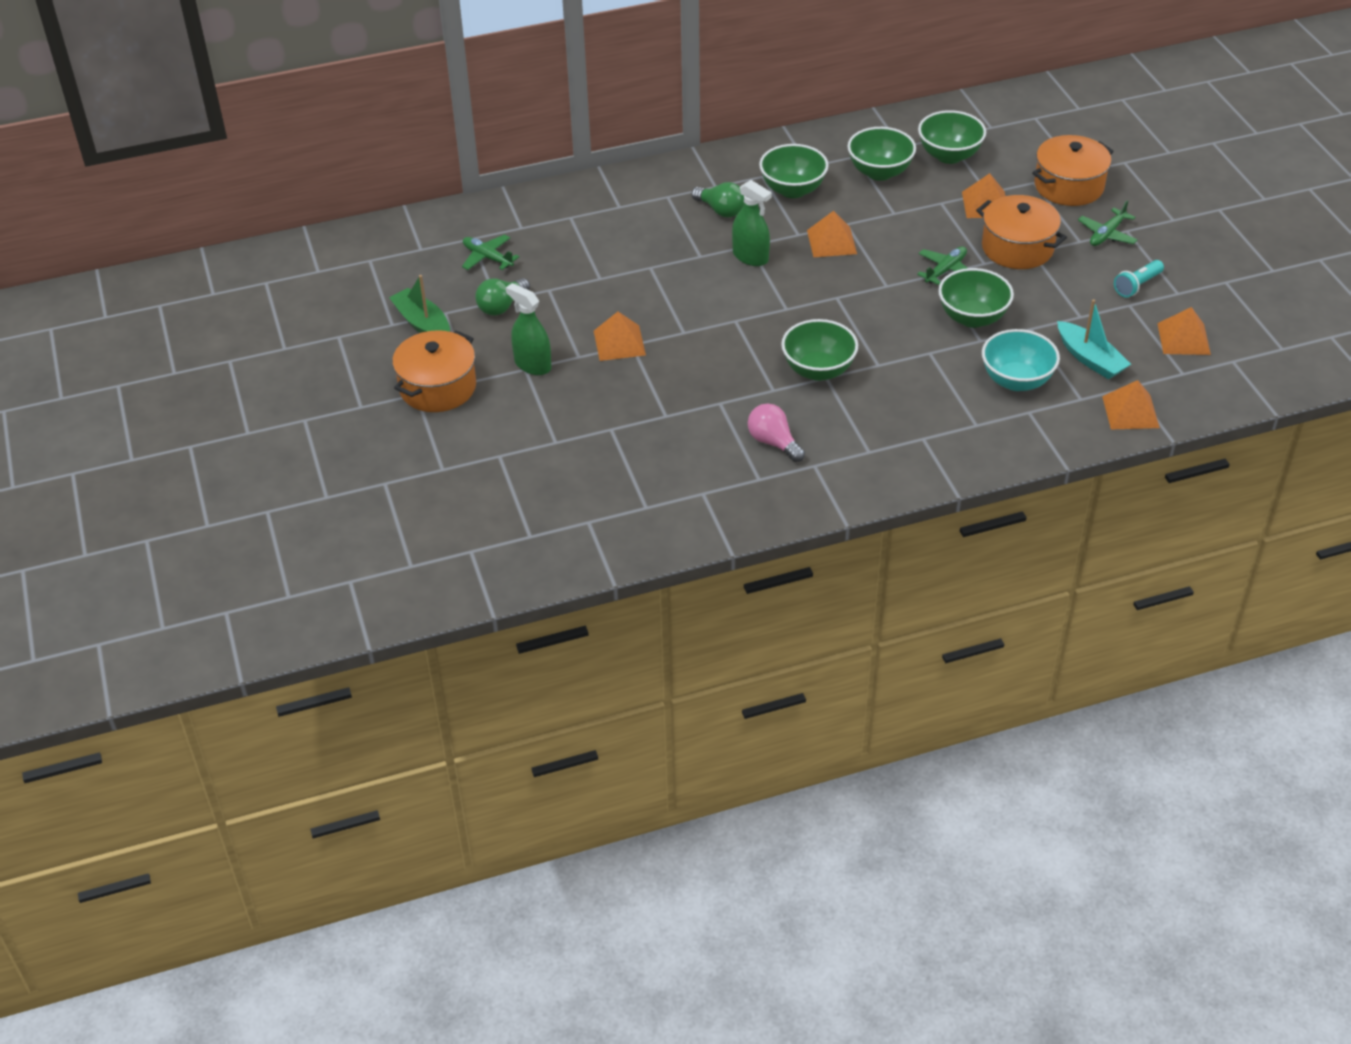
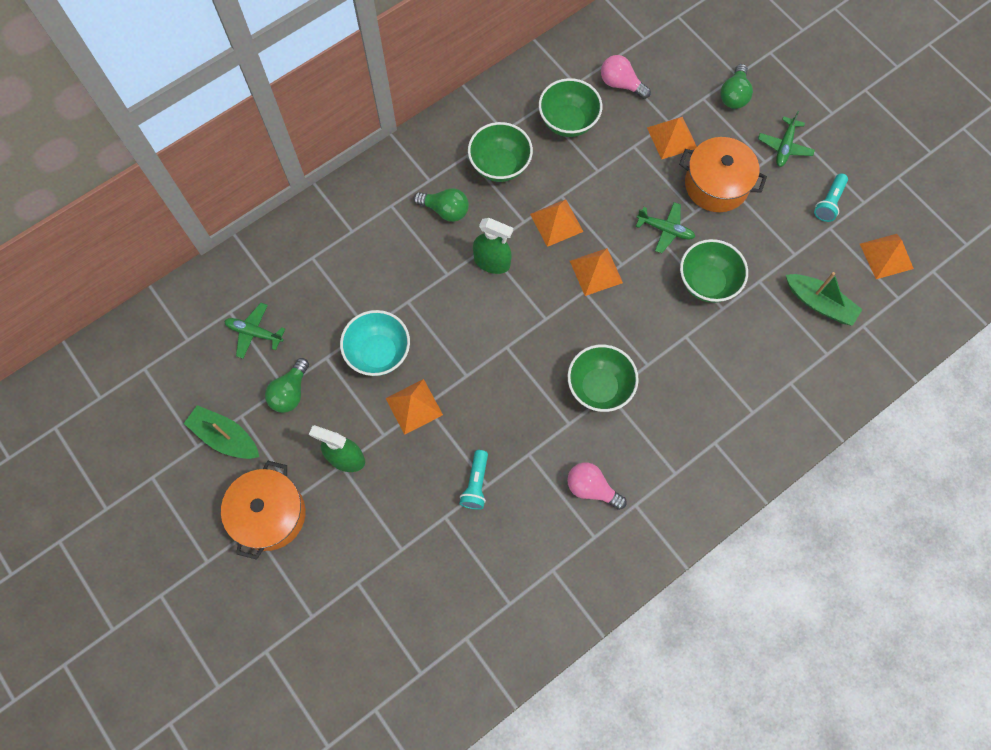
camera: 20 degrees left, 25 degrees up
(654, 412) = (476, 484): none -> turquoise flashlight
(946, 270) = (665, 230): green plane -> green plane turned 90 degrees clockwise
(949, 155) = (621, 84): green bowl -> pink light bulb
(1016, 380) = (768, 348): turquoise bowl -> turquoise bowl (378, 353)
(1069, 186) = (734, 95): orange pot -> green light bulb
(1090, 359) = (819, 303): turquoise boat -> green boat
(1130, 412) = (872, 357): orange pyramid -> orange pyramid (596, 271)

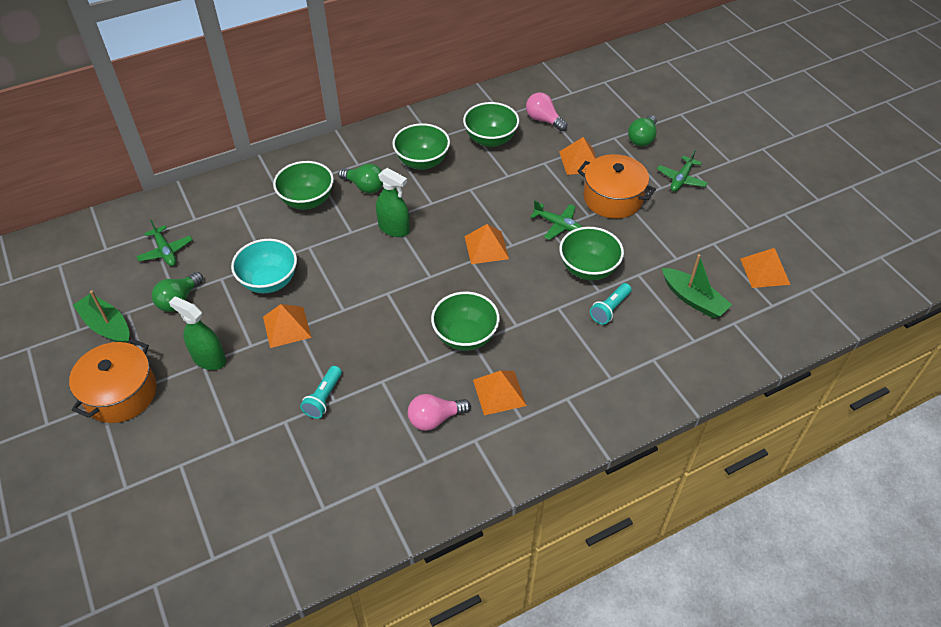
camera: 10 degrees right, 20 degrees down
(254, 332) = (165, 251): green plane -> green plane turned 150 degrees counterclockwise
(388, 240) = (307, 201): none -> green bowl
(556, 222) = (460, 207): orange pyramid -> orange pyramid (499, 392)
(591, 488) = (435, 419): pink light bulb -> pink light bulb turned 60 degrees counterclockwise
(829, 202) = (716, 224): turquoise flashlight -> turquoise flashlight (610, 309)

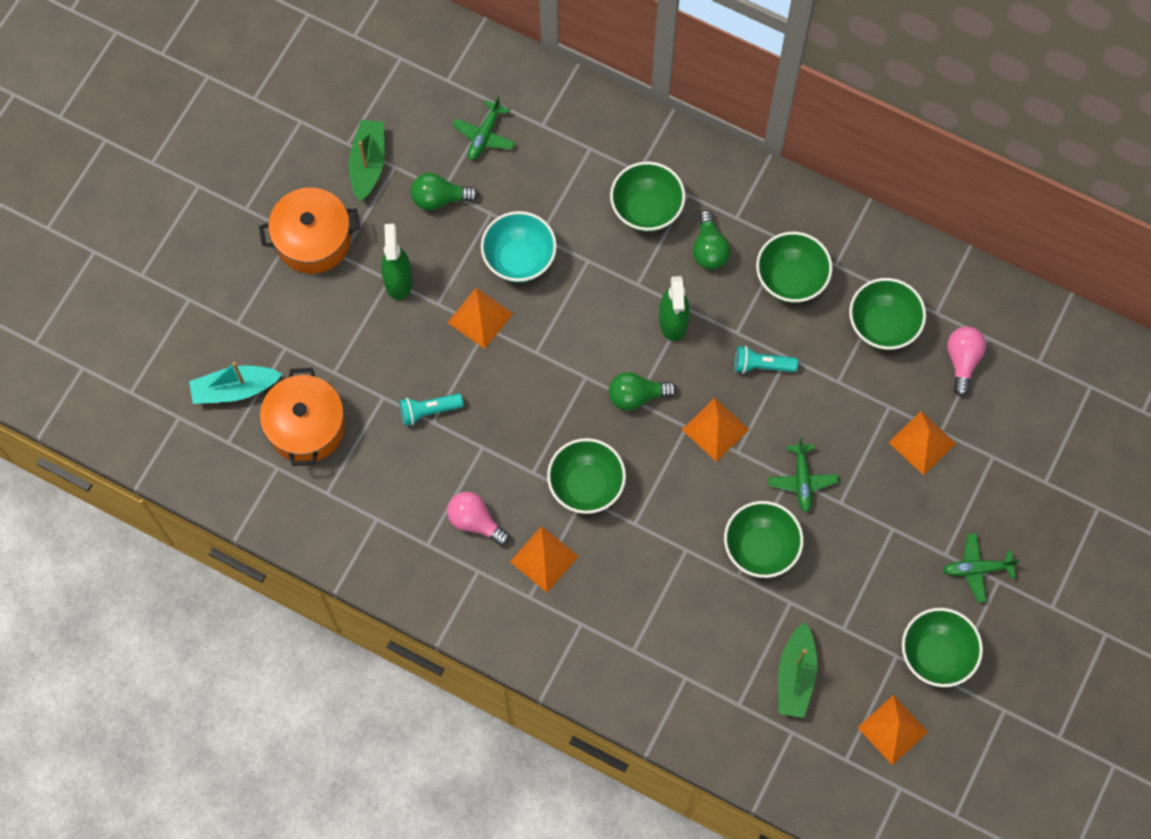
camera: 55 degrees right, 20 degrees up
(175, 524) = (235, 389): none -> turquoise boat
(610, 309) = (721, 600): turquoise flashlight -> turquoise flashlight (762, 365)
(613, 198) = (887, 513): orange pot -> orange pot (306, 427)
(642, 139) = (1015, 489): green light bulb -> green light bulb (636, 396)
(725, 225) = (936, 654): none -> green bowl

